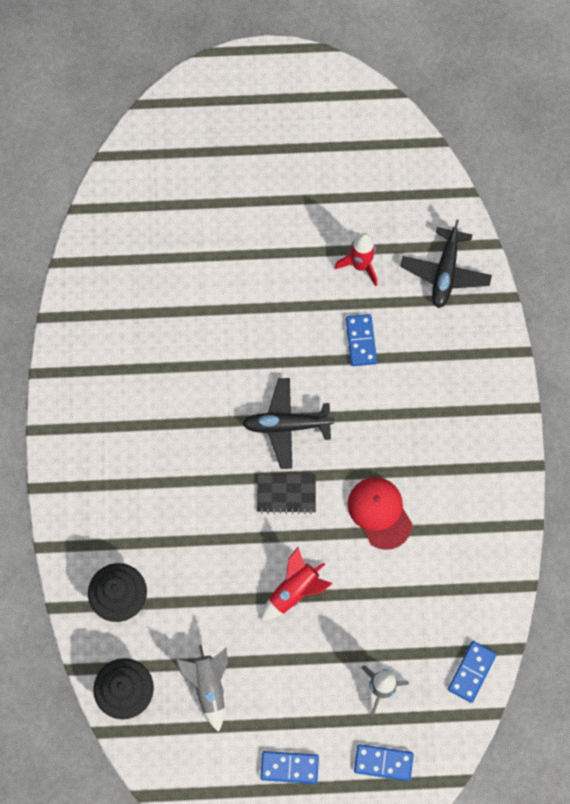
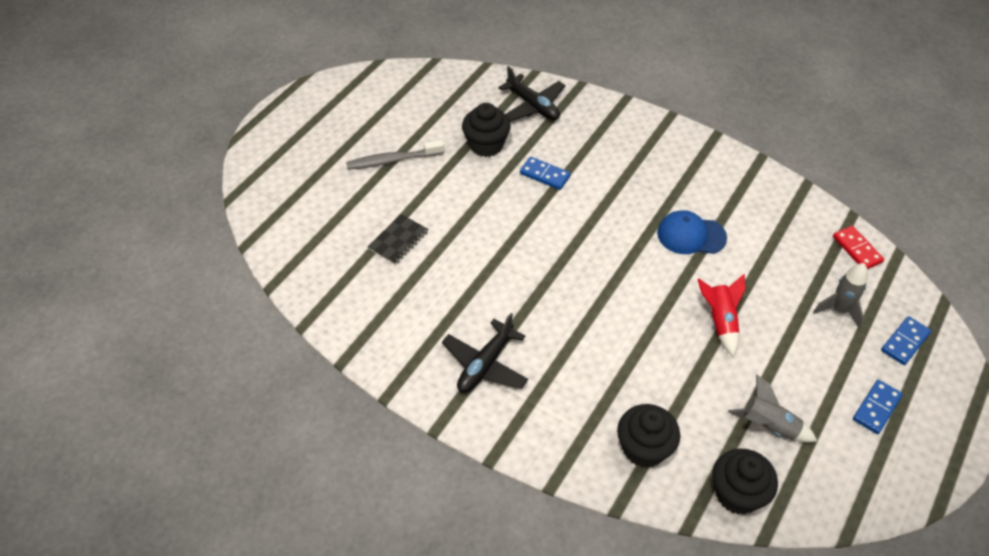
camera: 55 degrees left, 20 degrees down
(280, 200) = (392, 160): none -> grey toothbrush
(286, 494) = (633, 283): black notebook -> black notebook (398, 240)
(287, 425) = (576, 252): black plane -> black plane (485, 364)
(360, 265) = (486, 145): red rocket -> black cupcake
(379, 513) = (691, 235): red cap -> blue cap
(471, 672) = (857, 249): blue domino -> red domino

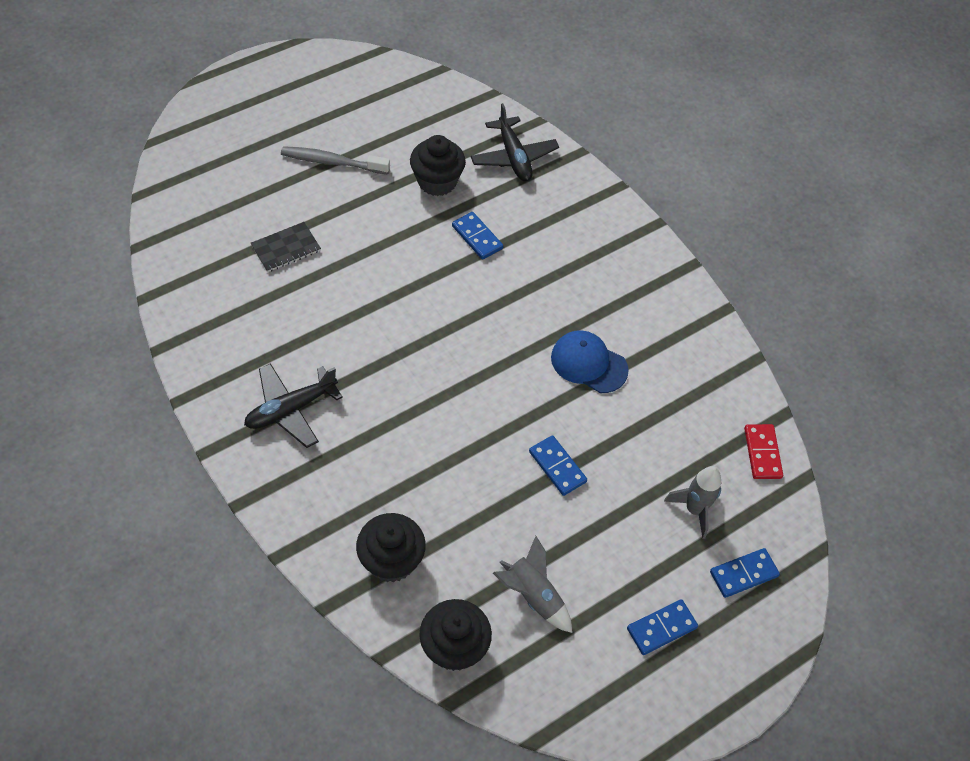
camera: 20 degrees right, 5 degrees up
(720, 321) = (557, 467): red rocket -> blue domino

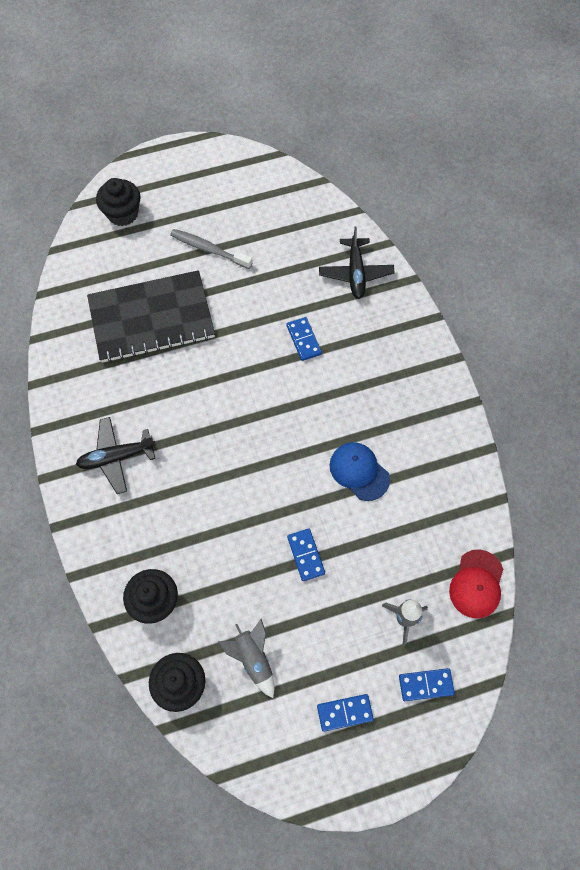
camera: 20 degrees right, 10 degrees up
(286, 248) = (151, 318): black notebook -> black notebook, size x2.43
(437, 182) = (287, 283): black cupcake -> black cupcake (123, 213)
(762, 453) = (476, 584): red domino -> red cap

